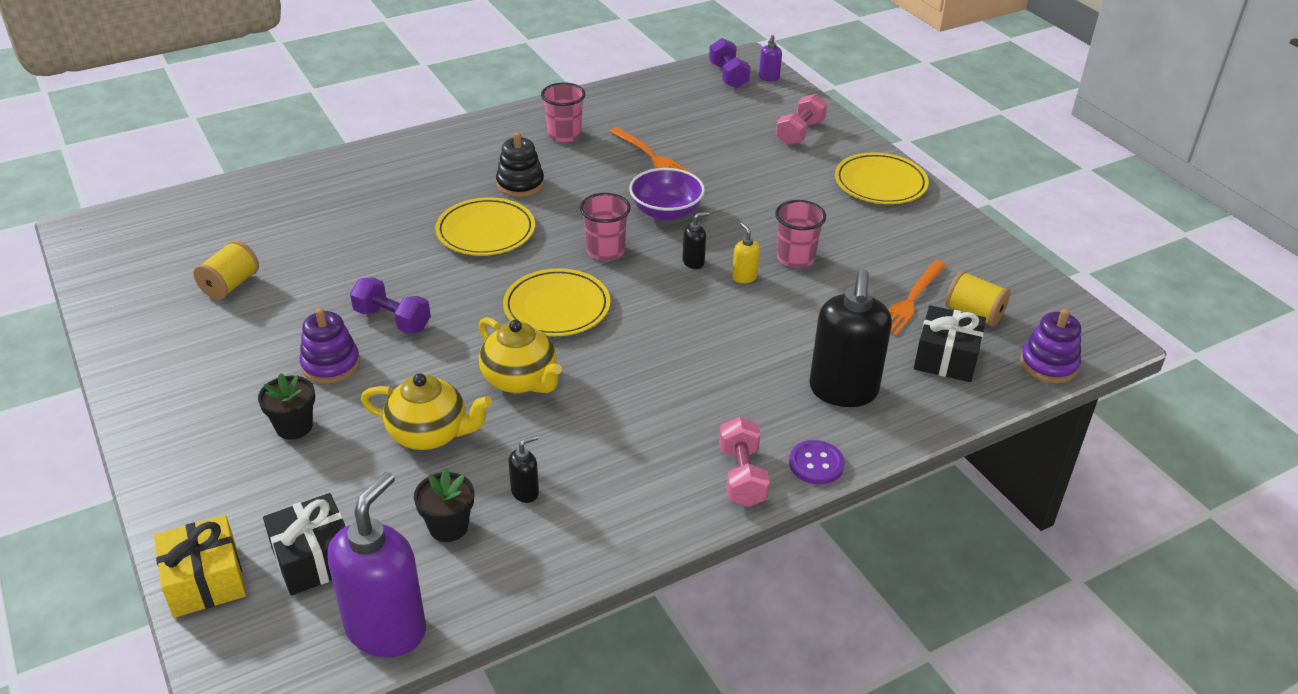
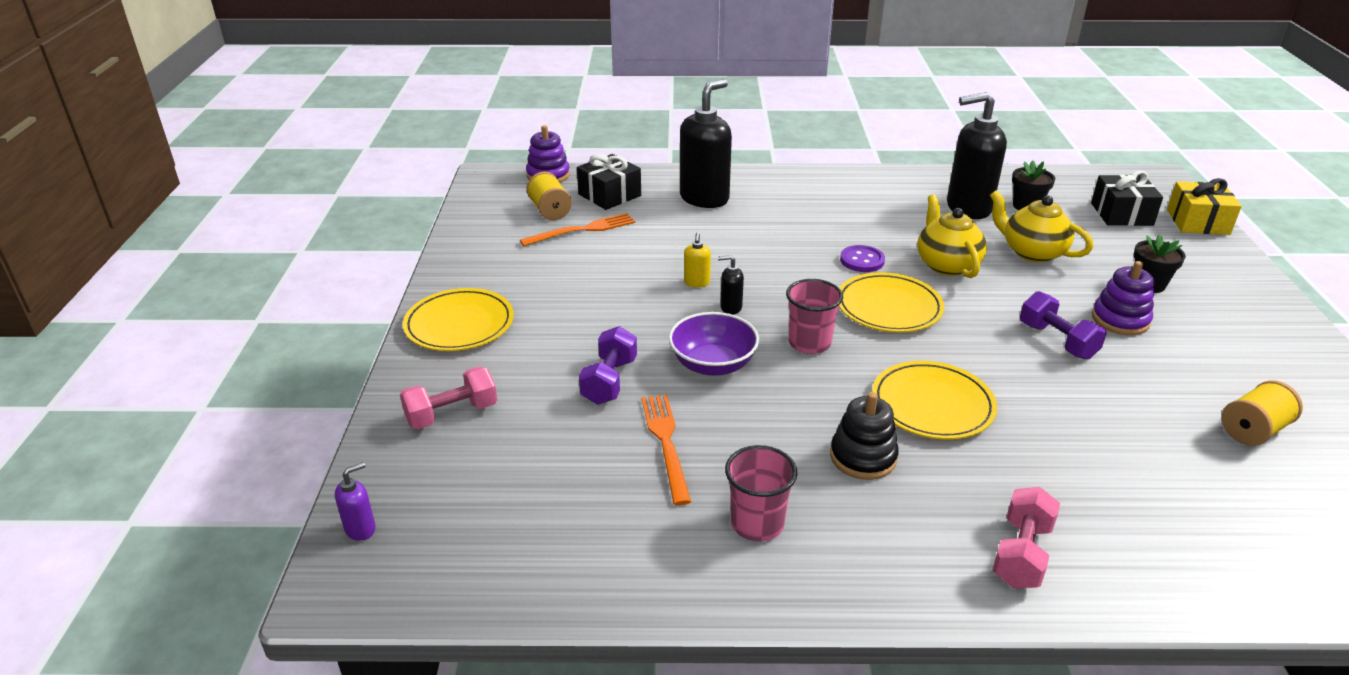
camera: 150 degrees left, 5 degrees down
(386, 629) = (1072, 179): purple soap dispenser -> none
(525, 492) = (968, 208): black soap dispenser -> black soap dispenser, size x2.34
(728, 76) = (411, 558): purple dumbbell -> purple dumbbell (609, 381)
(742, 476) = (816, 181): pink dumbbell -> pink dumbbell (1021, 554)
(795, 258) = (634, 284): pink cup -> none
(816, 464) = (764, 174): purple button -> purple button (862, 260)

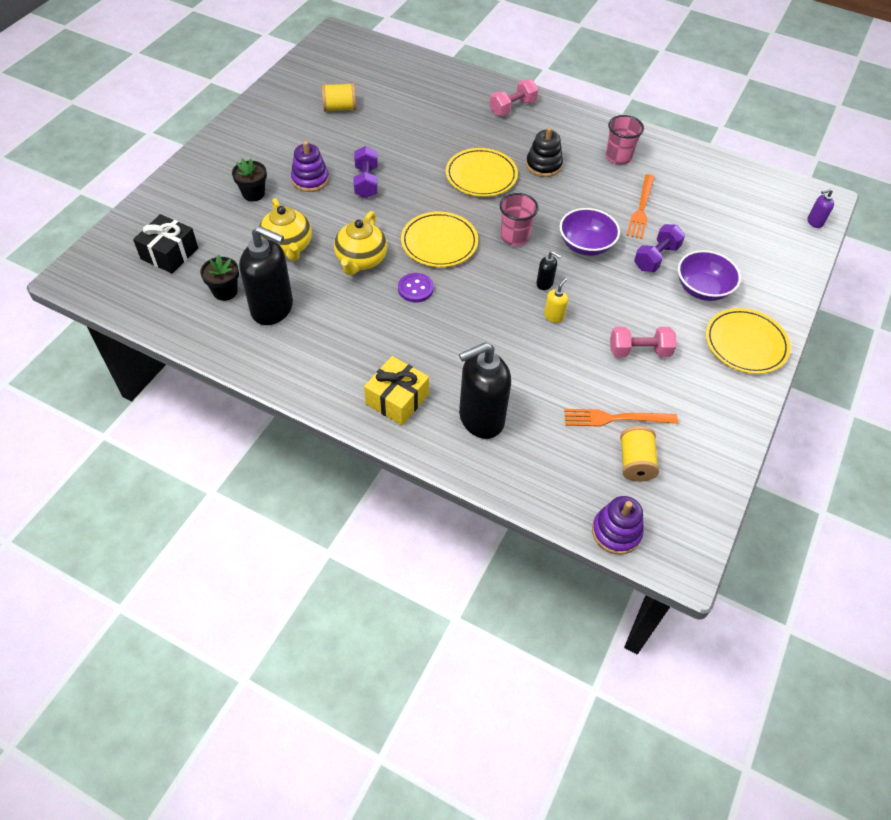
camera: 155 degrees left, 20 degrees up
(452, 414) = (760, 271): pink dumbbell -> pink dumbbell (639, 351)
(531, 364) = (702, 289): none -> purple bowl
(609, 195) = (567, 464): black gift -> none
(1197, 222) = (131, 224): yellow gift -> yellow gift (397, 399)

